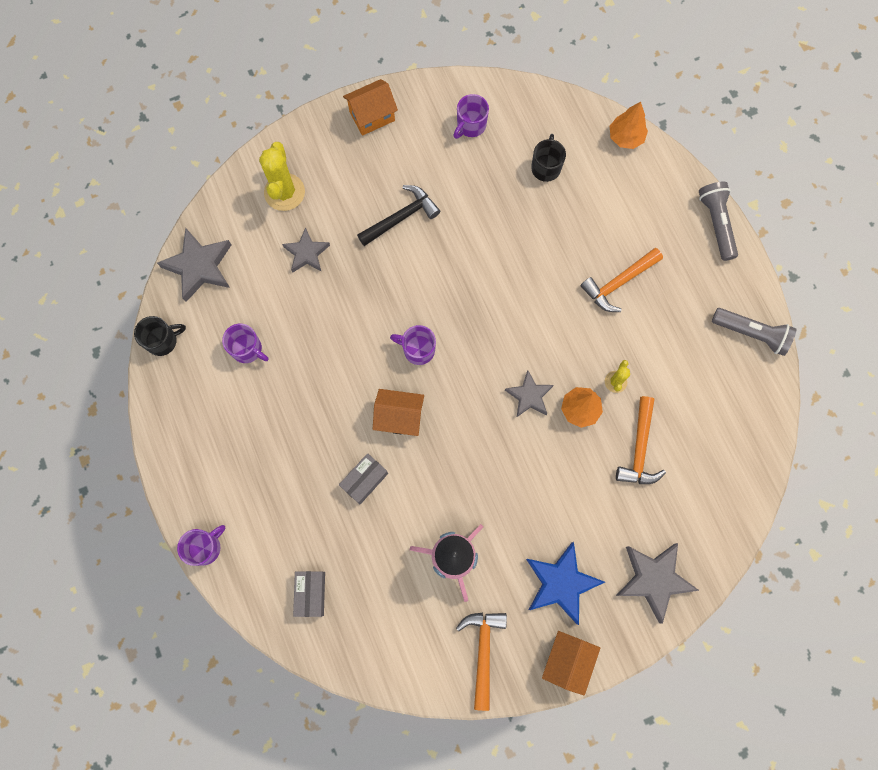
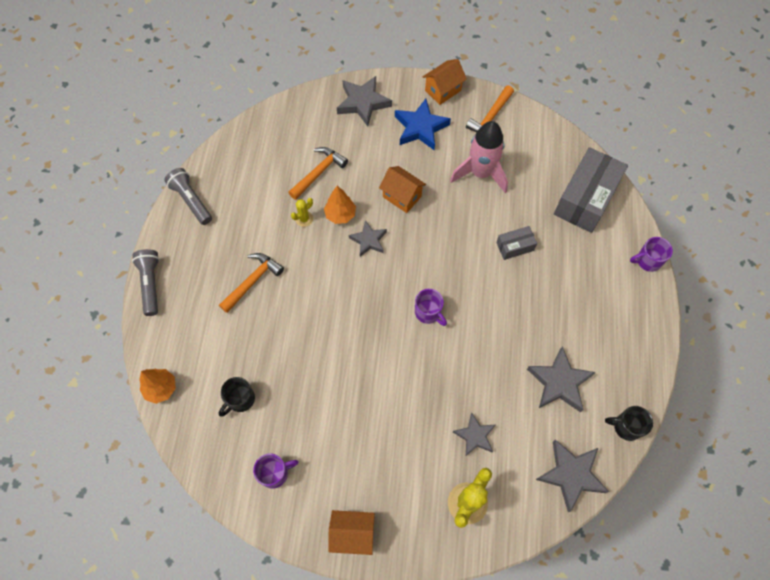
camera: 150 degrees left, 10 degrees down
(247, 349) = (559, 382): purple mug -> grey star
(311, 593) = (585, 199): grey box -> grey box, size x2.08
(399, 417) = (468, 274): orange house -> orange house (402, 196)
(401, 217) = (381, 423): black hammer -> none
(618, 283) = (253, 281): orange hammer -> orange hammer turned 45 degrees counterclockwise
(716, 223) = (151, 284): grey flashlight -> grey flashlight turned 150 degrees clockwise

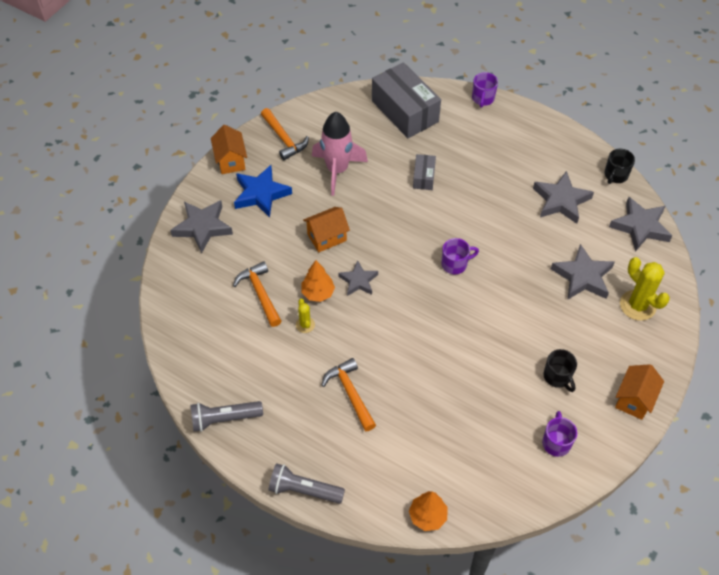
camera: 65 degrees left, 10 degrees down
(240, 399) = (471, 447): black mug -> black mug (557, 377)
(475, 436) = (583, 276): grey star -> grey star, size x1.57

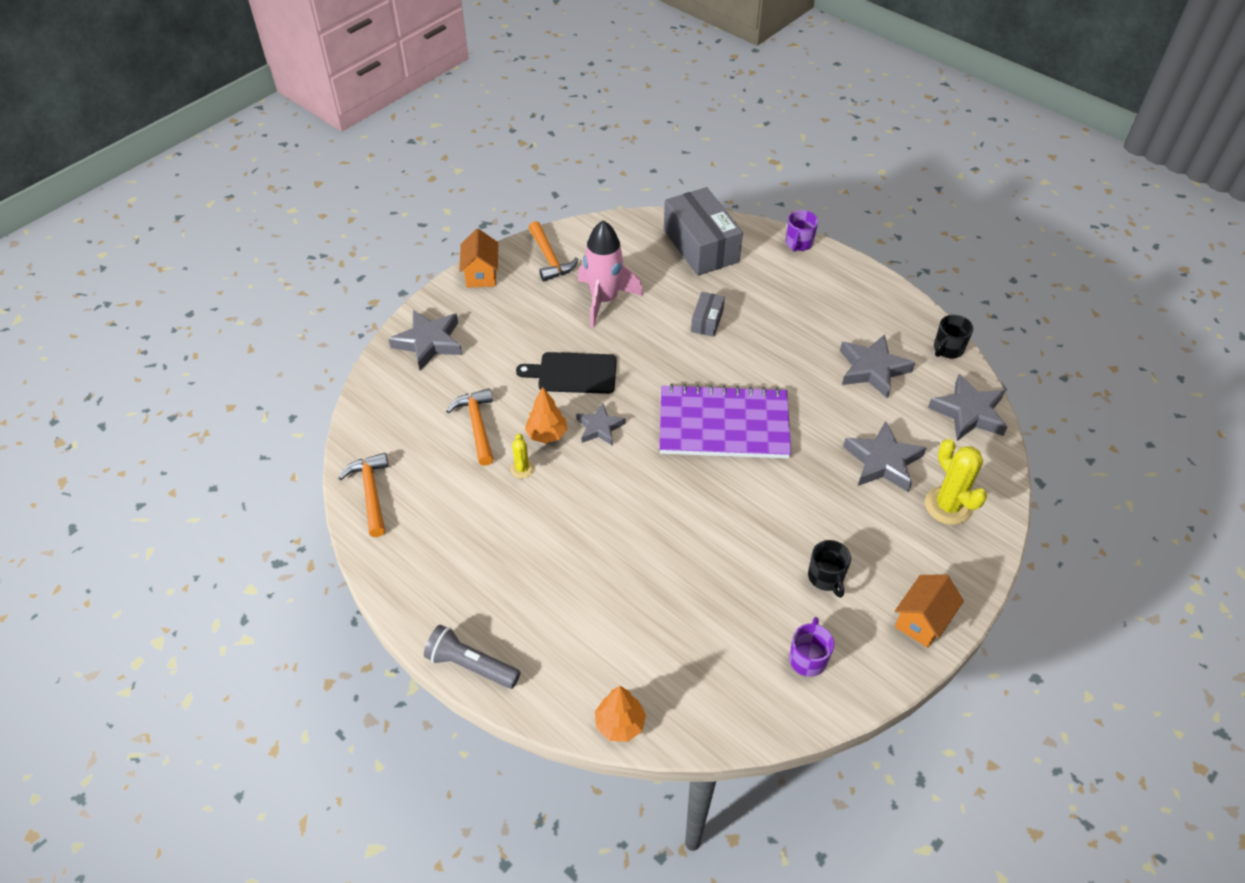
camera: 10 degrees right, 5 degrees down
(224, 419) = (395, 564): grey flashlight -> none
(261, 194) = (507, 315): blue star -> none
(327, 237) = (573, 373): orange house -> black cutting board
(350, 393) = (557, 557): orange hammer -> orange hammer (371, 492)
(455, 264) = (723, 424): purple mug -> purple notebook

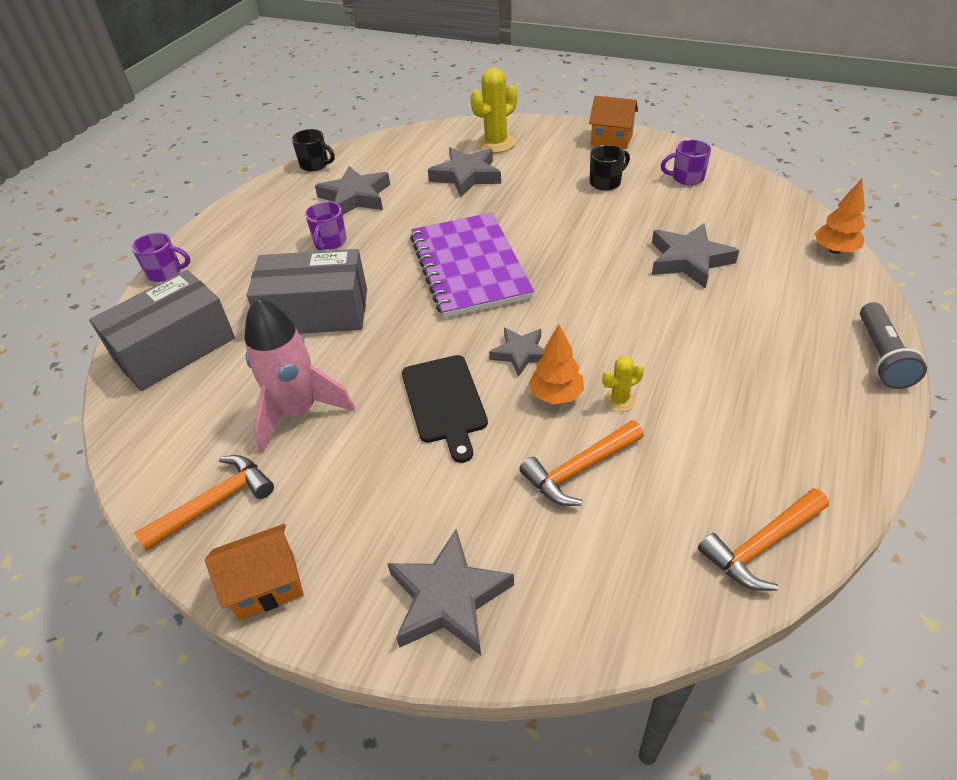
camera: 105 degrees left, 5 degrees down
(707, 321) = (315, 312): grey box -> grey box, size x2.08
(802, 341) = (330, 242): none -> purple mug
(969, 413) = (390, 147): grey star -> grey star (688, 260)

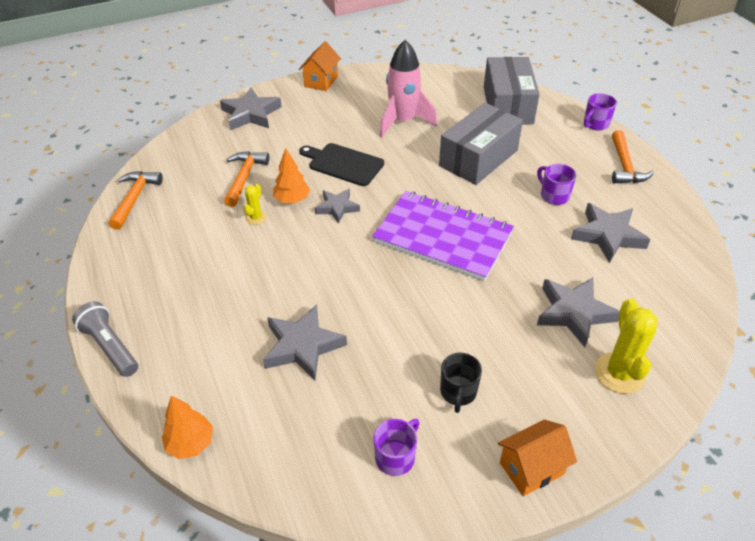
camera: 130 degrees right, 0 degrees up
(215, 503) = (379, 84): orange hammer -> orange hammer (624, 166)
(315, 165) = (693, 241): black mug -> none

